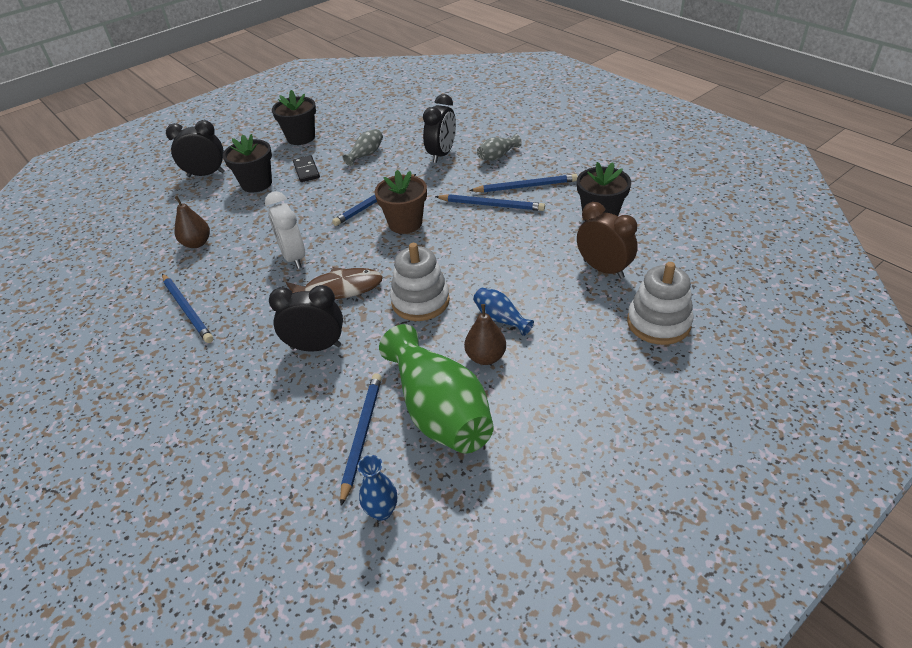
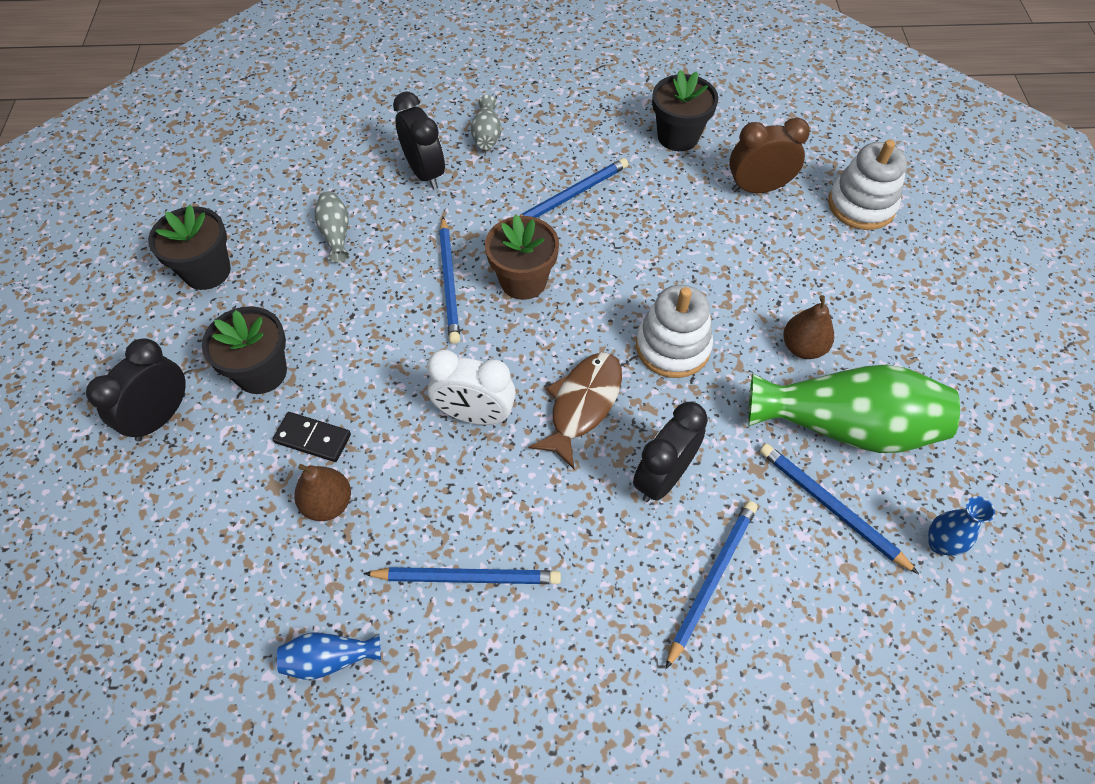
camera: 55 degrees left, 15 degrees up
(306, 170) = (297, 307): black domino -> black domino (312, 438)
(500, 319) = (759, 303): blue vase -> blue vase (330, 659)
(526, 186) = (569, 151): blue pencil -> blue pencil (712, 579)

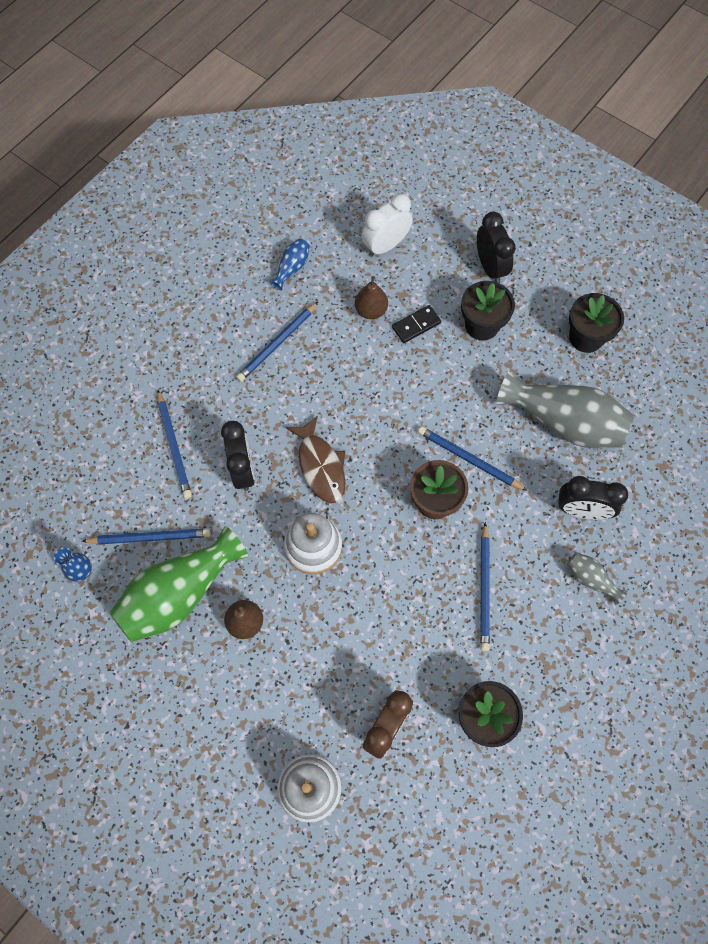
camera: 130 degrees right, 10 degrees up
(336, 234) = (563, 422): grey vase -> grey vase, size x2.23
(475, 415) = (362, 408): white clock -> white clock (385, 246)

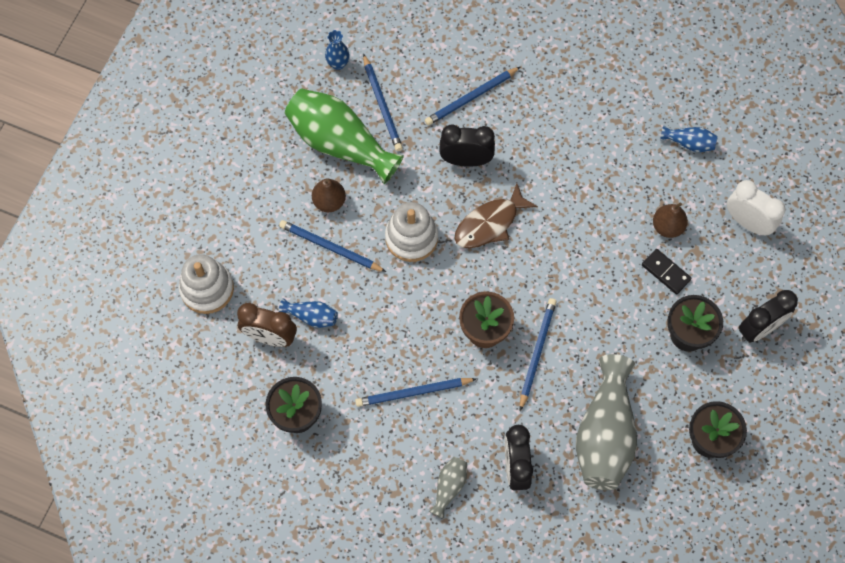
camera: 75 degrees right, 0 degrees up
(243, 470) = (466, 160): black clock -> black clock turned 150 degrees counterclockwise
(277, 344) = (602, 153): blue pencil -> blue pencil (330, 247)
(374, 674) = (311, 316): none -> blue vase

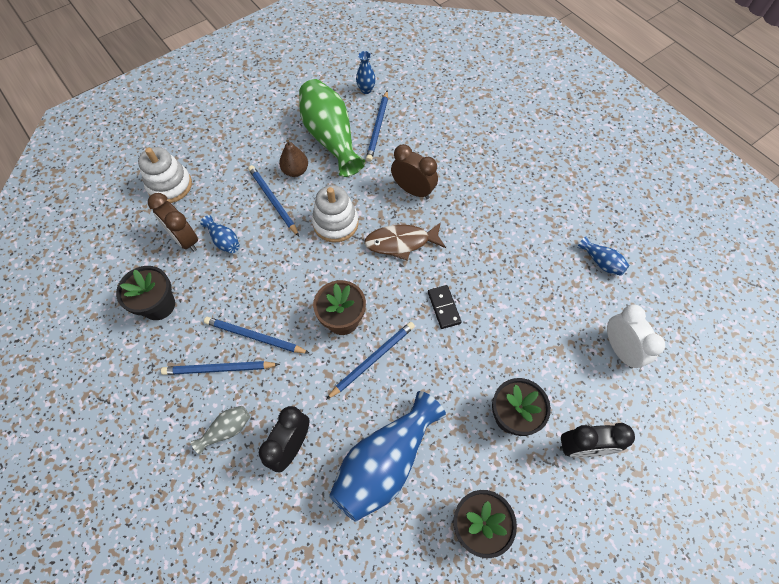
camera: 30 degrees right, 5 degrees down
(466, 160) = (413, 190): black clock -> brown clock
(471, 98) = (445, 151): blue pencil -> blue pencil (219, 369)
(605, 434) = (385, 462): grey vase -> blue vase
(666, 272) = (522, 353): black domino -> black domino (444, 307)
(667, 227) = (545, 317): brown pear -> none

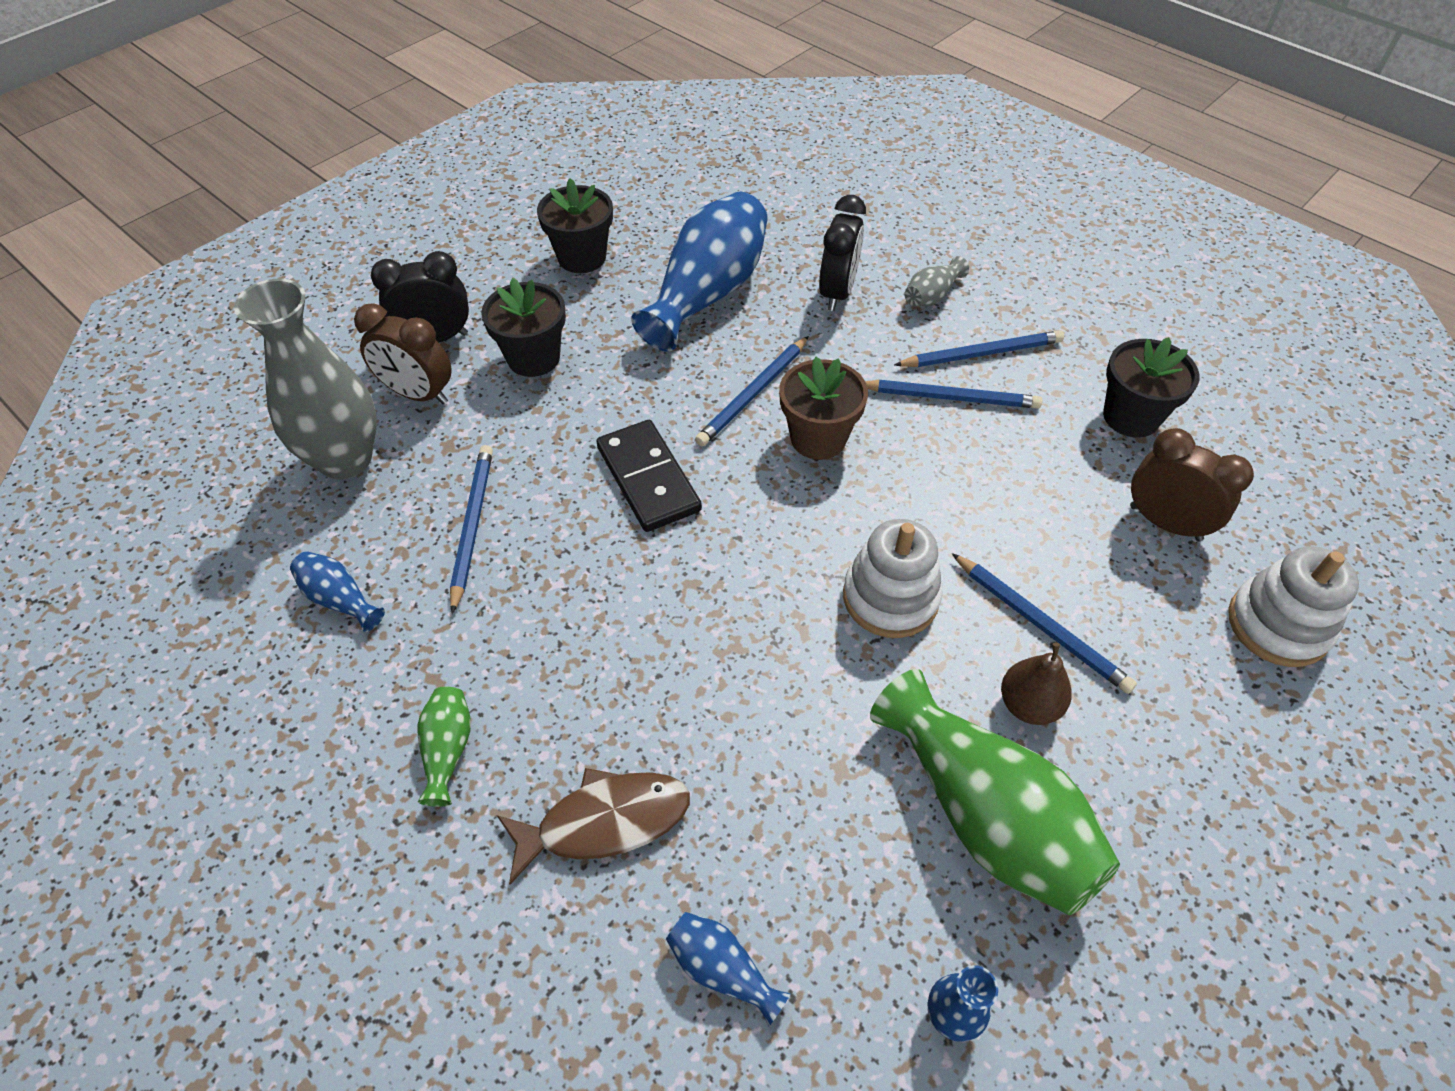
camera: 170 degrees right, 10 degrees down
(224, 240) = (1091, 531): blue vase -> blue vase (722, 969)
(378, 128) = (874, 870): blue pencil -> blue pencil (472, 526)
(401, 242) = (746, 579): brown fish -> brown fish (604, 822)
(413, 190) = (744, 698): brown clock -> brown clock (418, 394)
(444, 307) = (648, 479): black domino -> black domino, size x1.62
(538, 188) = (448, 750): none -> green vase
(620, 349) = (345, 459): white clock -> grey vase

